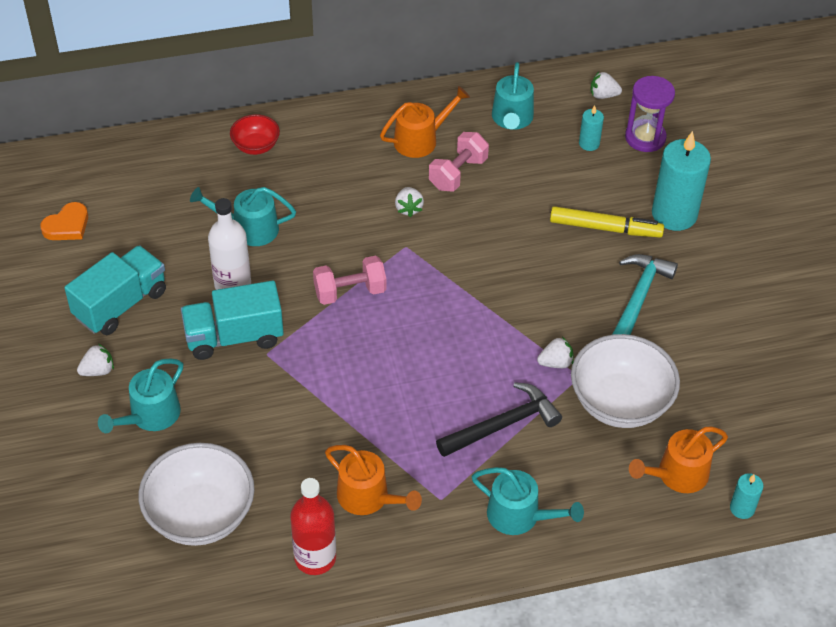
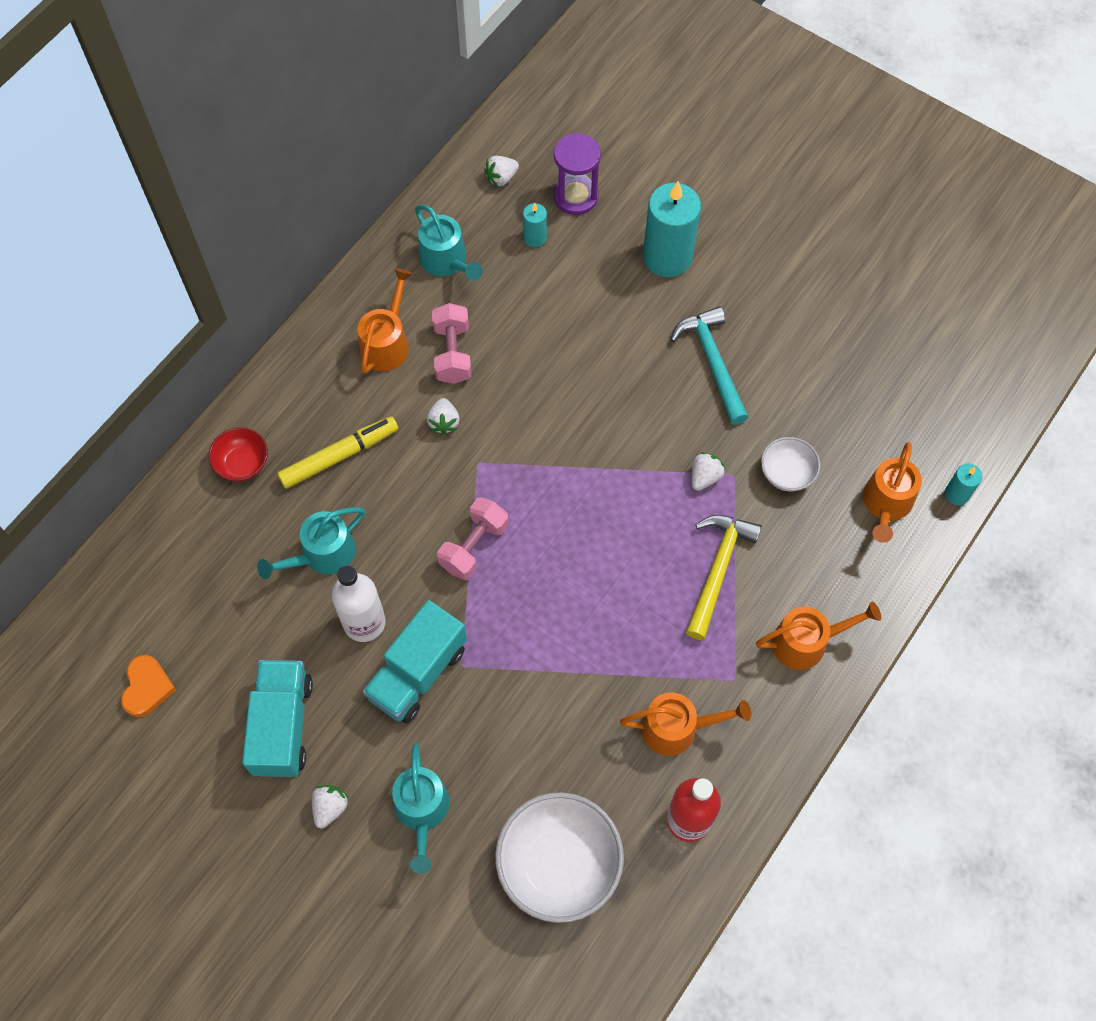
camera: 40 degrees left, 15 degrees up
(408, 208) = (444, 422): white strawberry -> white strawberry turned 45 degrees clockwise
(503, 425) = (718, 570): black hammer -> yellow hammer
(519, 516) = (806, 642): turquoise watering can -> orange watering can
(605, 228) = (625, 314): yellow marker -> yellow marker (339, 456)
(620, 402) = (787, 473): white bowl -> white bowl, size x0.53

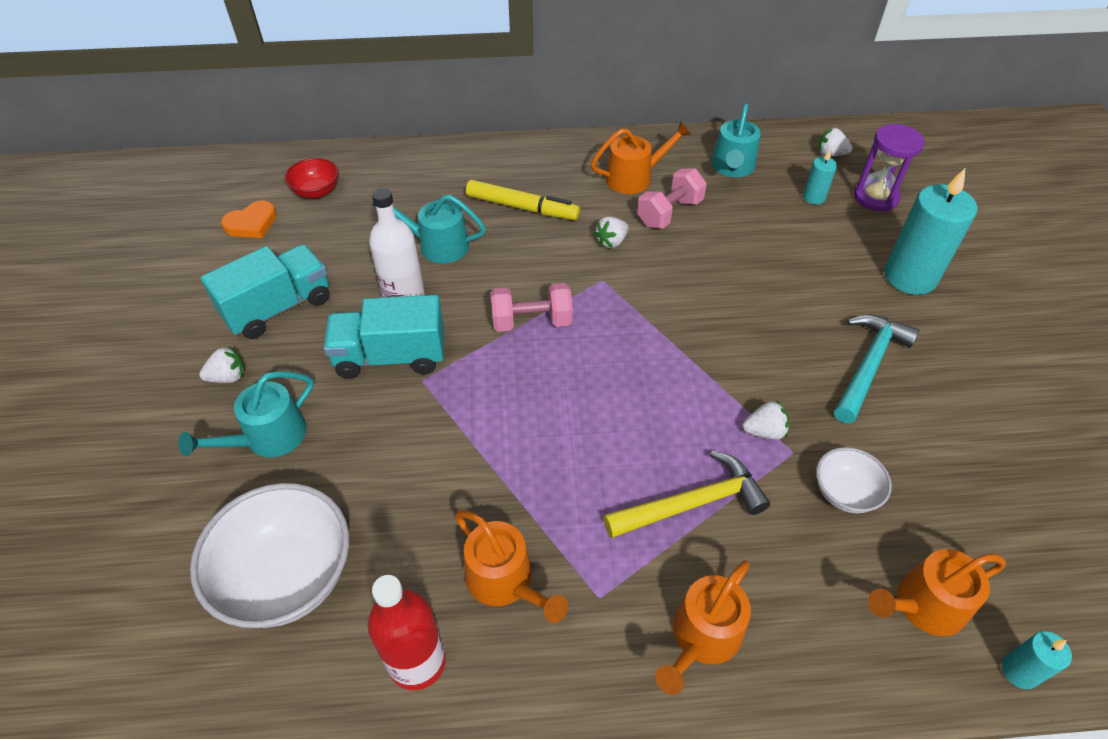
camera: 50 degrees right, 15 degrees down
(242, 464) = (464, 168): red bowl -> red bowl (316, 191)
(806, 642) = (702, 637): orange watering can -> orange watering can turned 90 degrees clockwise

